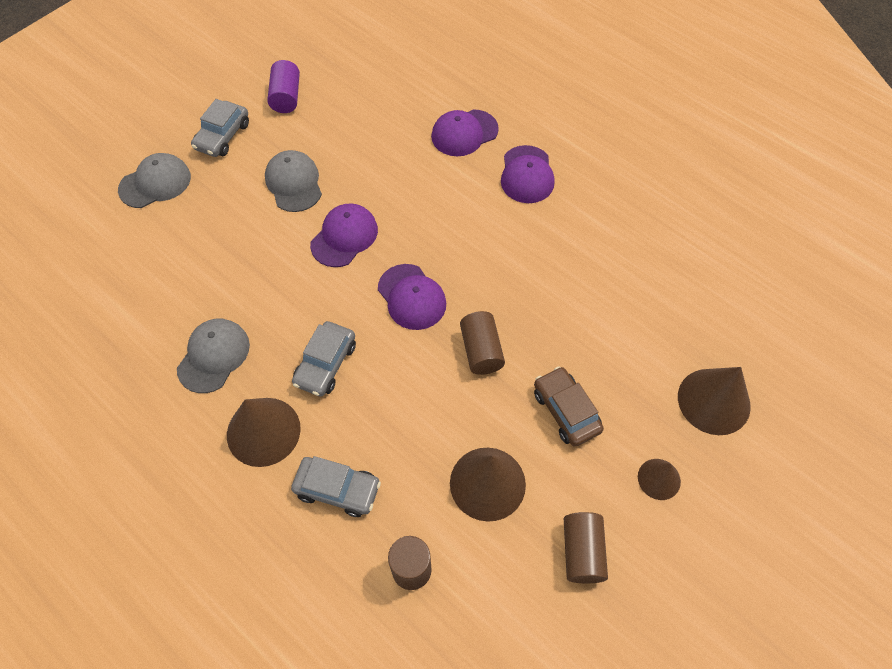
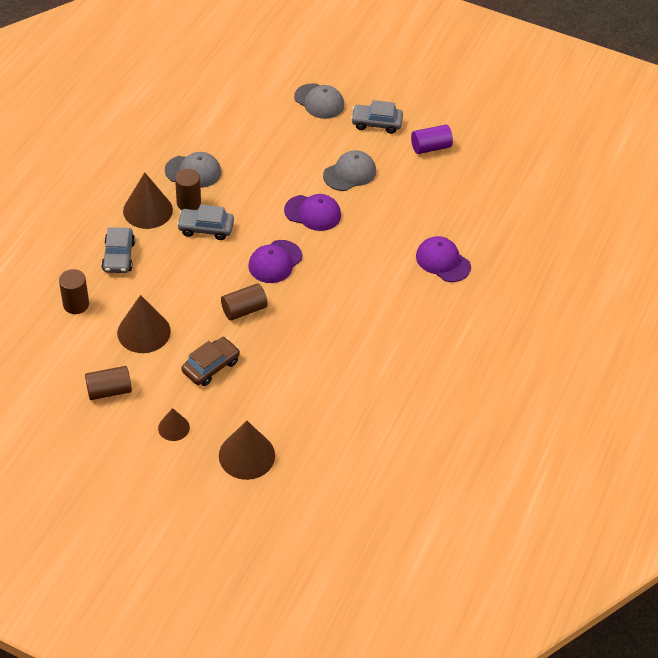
camera: 70 degrees right, 10 degrees down
(271, 375) = (188, 203): none -> brown cylinder
(527, 175) = (416, 308): purple cap -> none

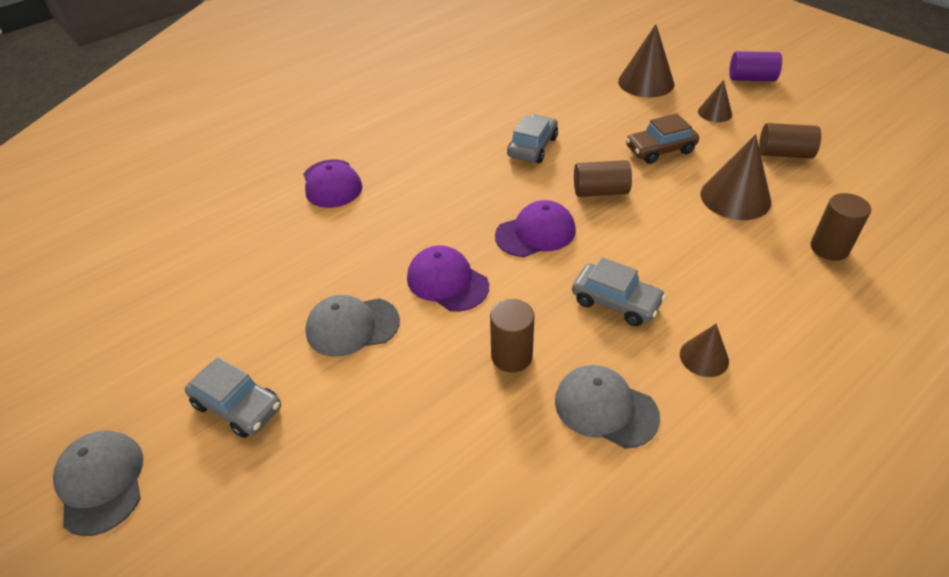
camera: 150 degrees left, 5 degrees down
(119, 256) = (761, 296): grey car -> grey car (532, 147)
(147, 210) = (704, 357): brown cone -> brown cone, size x0.56
(188, 203) = (631, 350): brown cylinder -> brown cylinder (511, 356)
(319, 101) = (295, 494): grey cap -> grey cap (101, 482)
(430, 147) = (199, 333): purple cylinder -> purple cylinder (751, 79)

